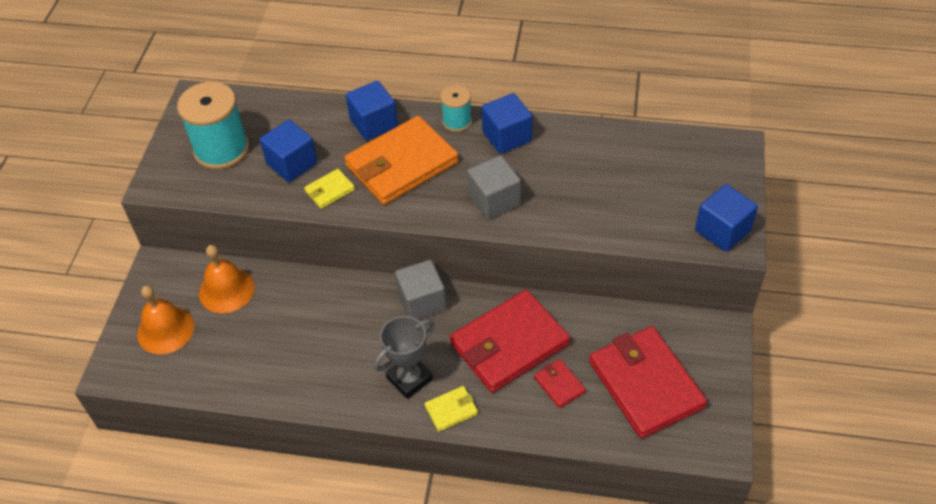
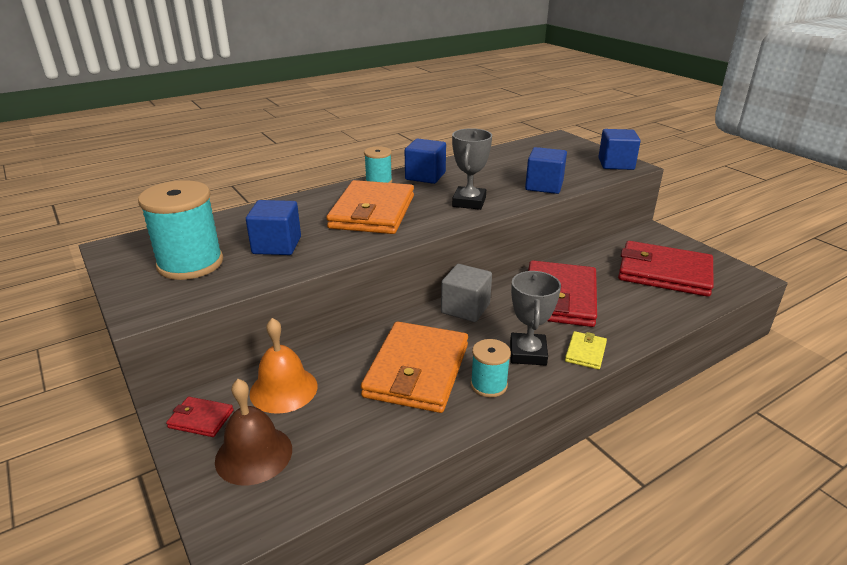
camera: 45 degrees left, 20 degrees down
(165, 330) = (254, 454): orange bell -> brown bell
(319, 336) = (417, 370): none -> orange wallet
(329, 190) = (335, 245): yellow wallet -> none
(348, 384) = (488, 385): none -> turquoise spool
(374, 123) = (316, 203): blue cube -> blue cube (544, 186)
(494, 200) = (469, 202): grey cube -> grey trophy
(559, 385) = (623, 299): red wallet -> red wallet (201, 419)

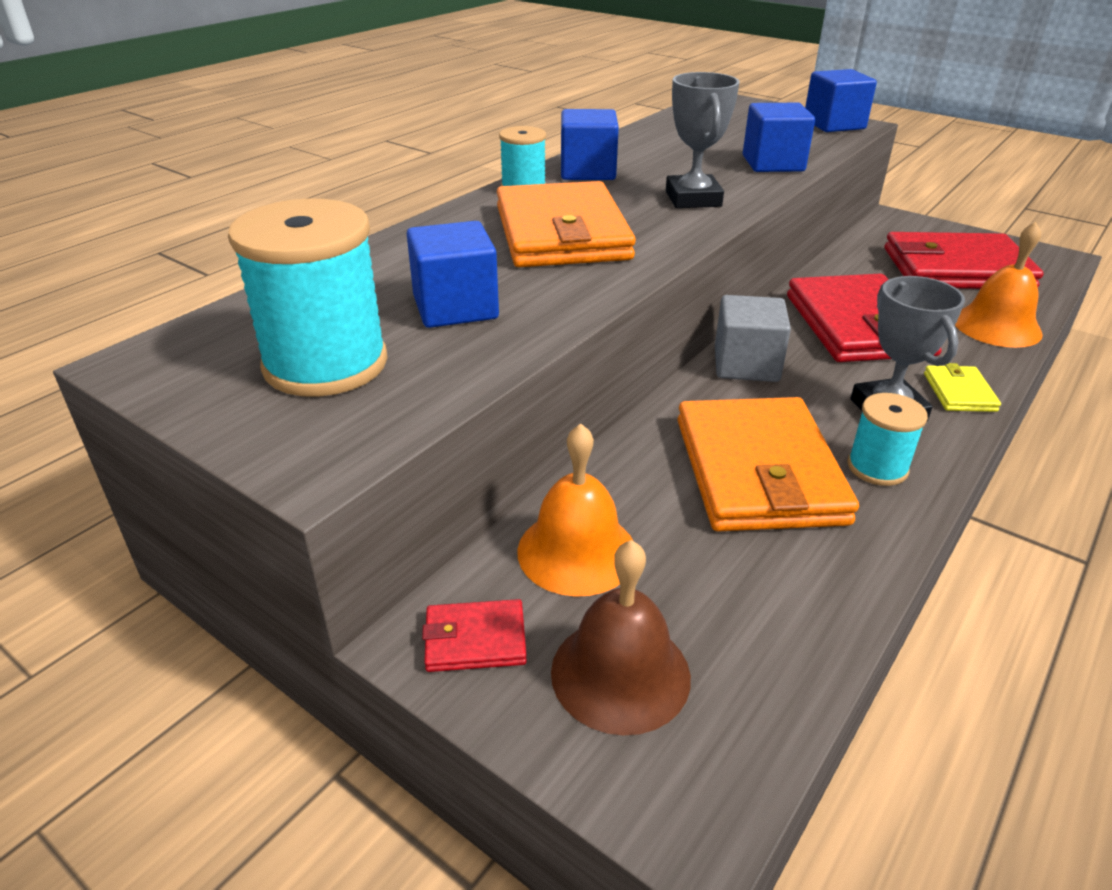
camera: 20 degrees left, 5 degrees up
(654, 316) = (997, 326): none -> orange bell

